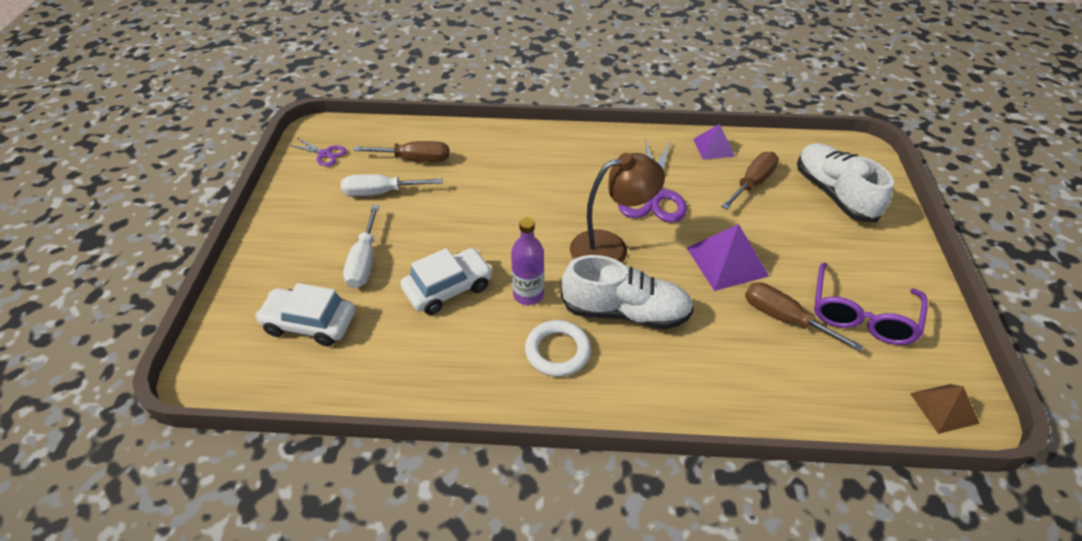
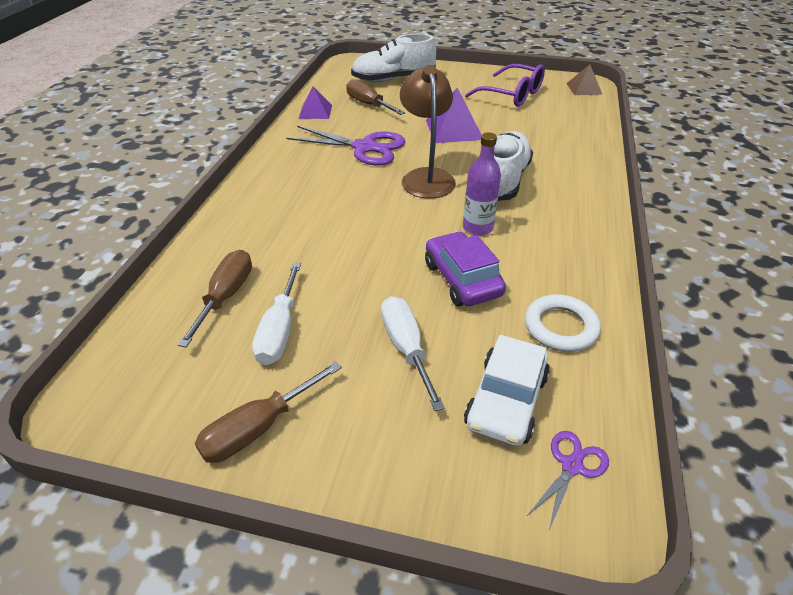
camera: 80 degrees left, 5 degrees down
(325, 154) = (156, 395): purple scissors -> purple scissors (572, 466)
(364, 261) = (406, 348): white screwdriver -> white screwdriver turned 120 degrees counterclockwise
(448, 288) = (462, 279): white car -> purple car
(557, 351) = (545, 219): white ring -> white ring (560, 327)
(784, 318) = (513, 119): brown screwdriver -> brown screwdriver (258, 428)

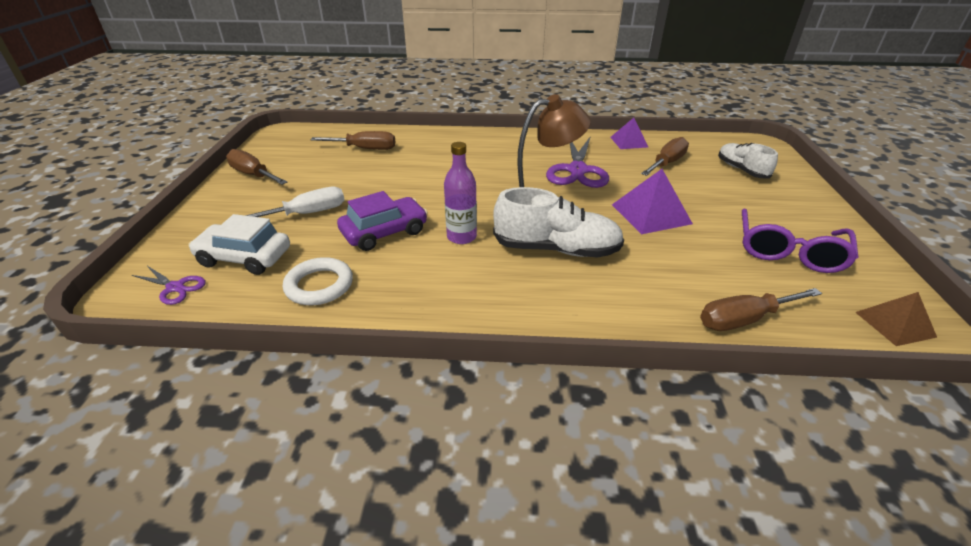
camera: 80 degrees right, 5 degrees down
(279, 330) = (331, 169): white screwdriver -> none
(393, 79) = (741, 170): white shoe -> white shoe, size x0.64
(585, 127) = (744, 319): none -> brown screwdriver

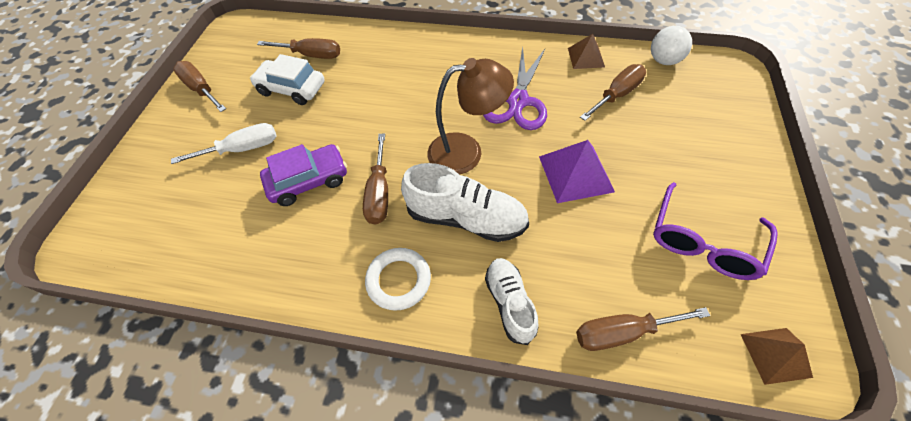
camera: 10 degrees right, 20 degrees up
(175, 287) = (118, 239): purple scissors -> none
(245, 257) = (180, 205): white car -> white car (292, 89)
(319, 285) = (239, 248): white ring -> white ring (398, 280)
(461, 237) = (379, 193): purple bottle -> brown screwdriver
(629, 142) = (586, 57): purple pyramid -> brown pyramid
(698, 141) = (664, 60): none -> white ball
(741, 170) = (696, 110): white shoe -> white shoe (509, 303)

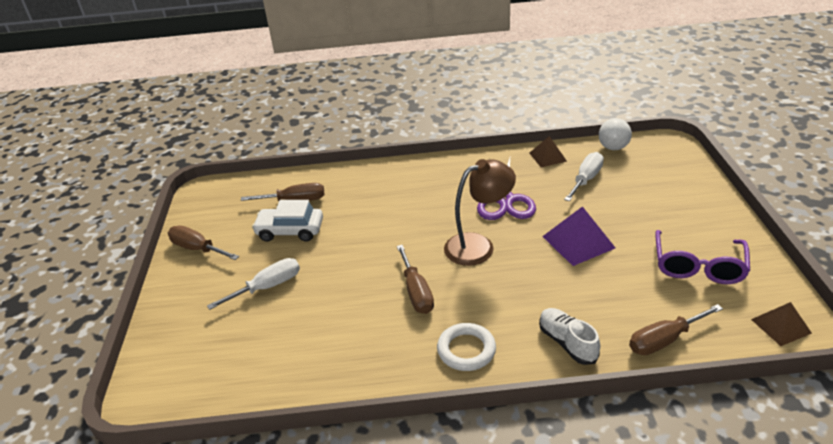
camera: 15 degrees left, 20 degrees down
(308, 181) = (346, 297): purple car -> none
(466, 218) = (502, 293): white shoe -> none
(617, 95) = (586, 179): brown screwdriver -> white screwdriver

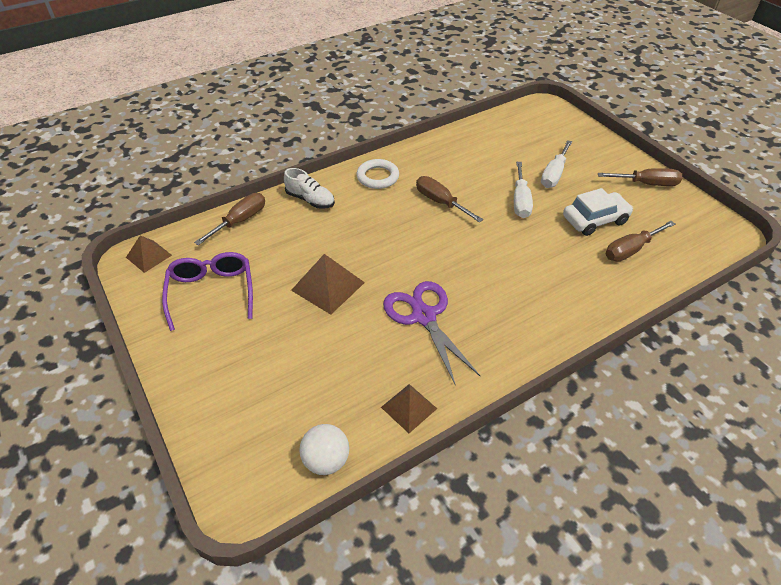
camera: 150 degrees right, 10 degrees up
(478, 245) = (418, 255): brown lamp -> none
(578, 242) = (328, 286): purple pyramid -> brown pyramid
(586, 179) = (345, 378): white screwdriver -> white screwdriver (520, 201)

